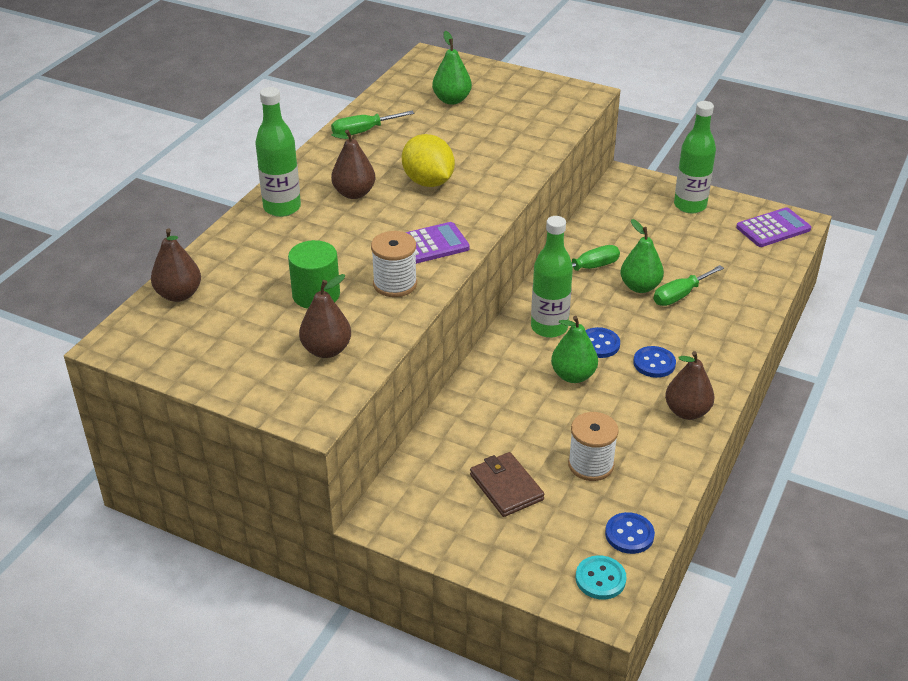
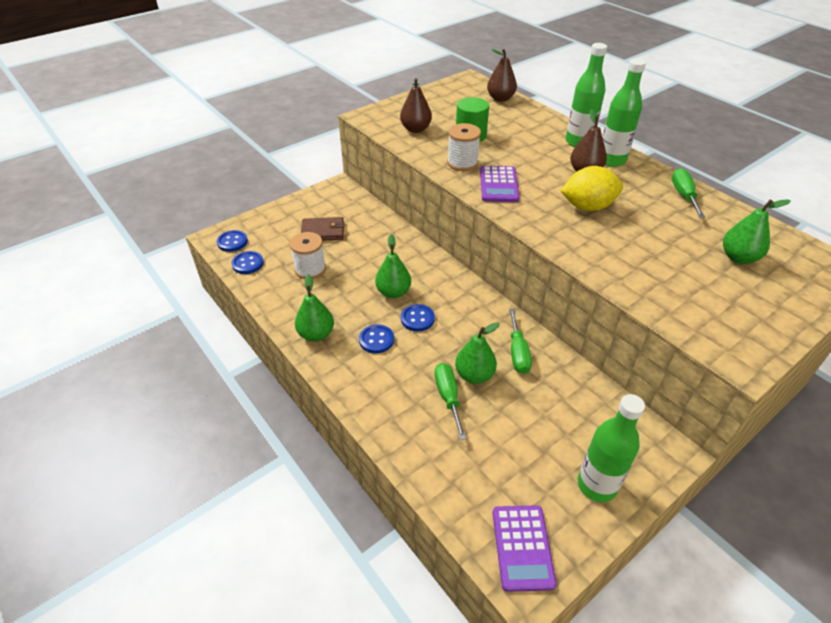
camera: 115 degrees right, 5 degrees up
(549, 327) = (452, 300): green bottle -> green bottle (611, 160)
(600, 579) = (232, 242): turquoise button -> blue button
(687, 411) = (316, 334): brown pear -> green pear

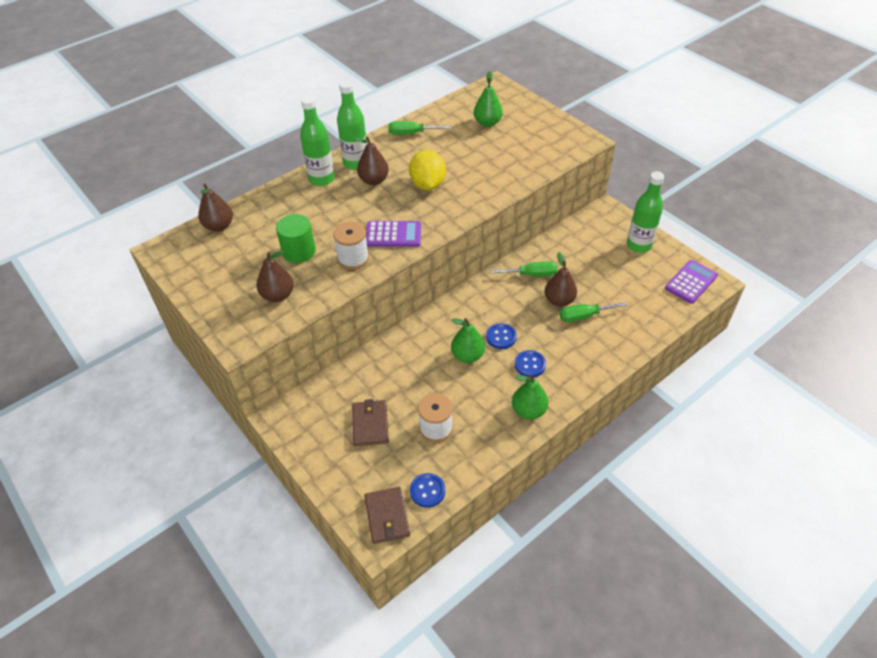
camera: 90 degrees left, 5 degrees up
(232, 242) = (387, 516): blue button -> brown wallet
(474, 375) = (559, 300): green pear -> brown pear
(522, 547) = (691, 282): purple calculator -> purple calculator turned 45 degrees counterclockwise

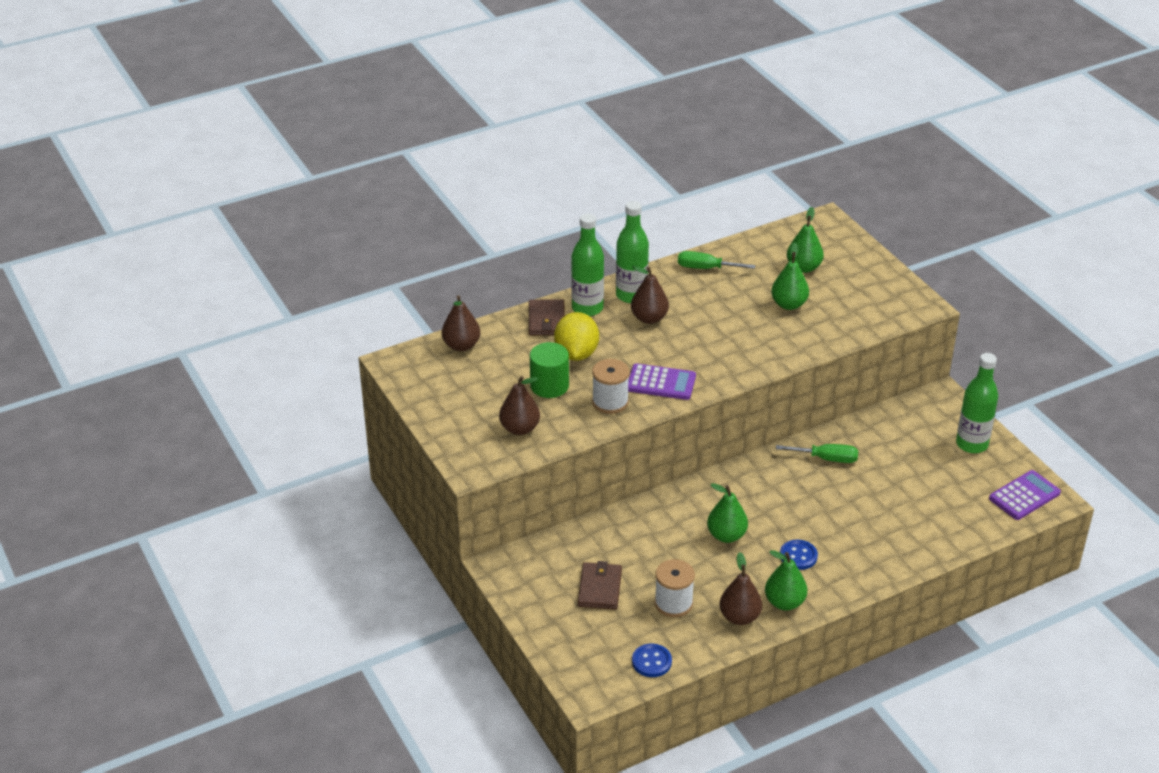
camera: 10 degrees right, 10 degrees down
(387, 516) = (603, 678): brown wallet -> brown wallet (546, 320)
(427, 184) = (713, 332): yellow lemon -> yellow lemon (576, 354)
(483, 153) = (789, 304): none -> green pear
(501, 337) = (771, 522): blue button -> none
(559, 300) = (852, 492): brown pear -> brown pear (739, 617)
(584, 316) = (878, 514): green screwdriver -> none

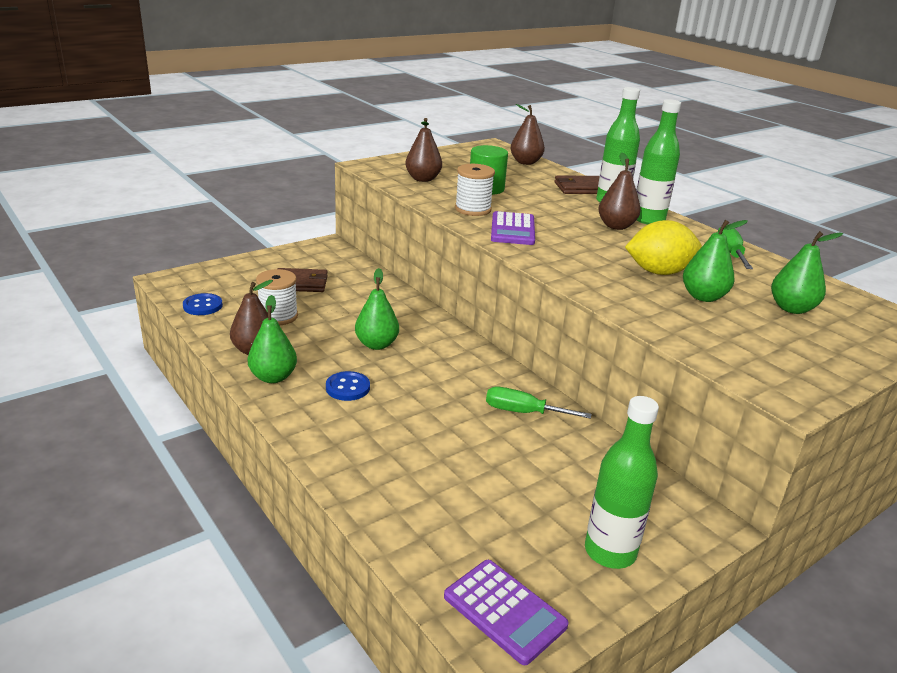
camera: 80 degrees right, 10 degrees down
(576, 354) = (538, 198): yellow lemon -> yellow lemon (658, 272)
(826, 459) = (523, 412): green screwdriver -> green screwdriver turned 105 degrees clockwise

